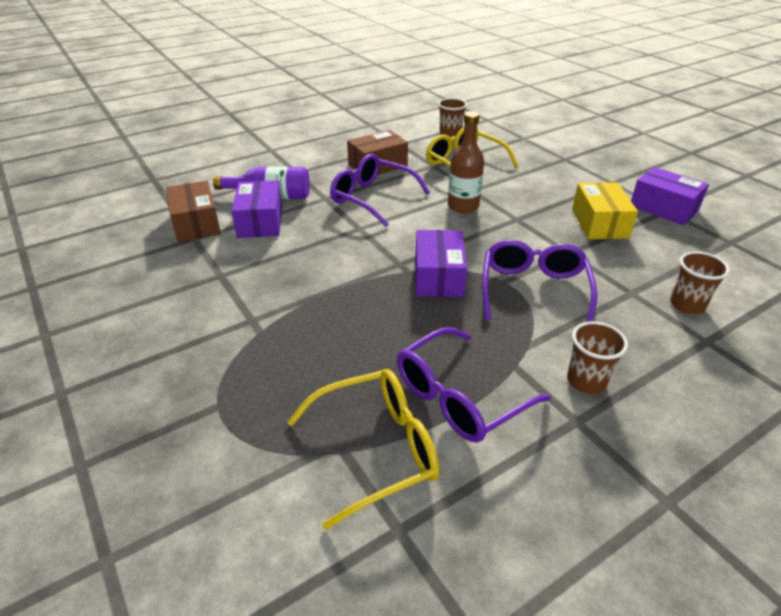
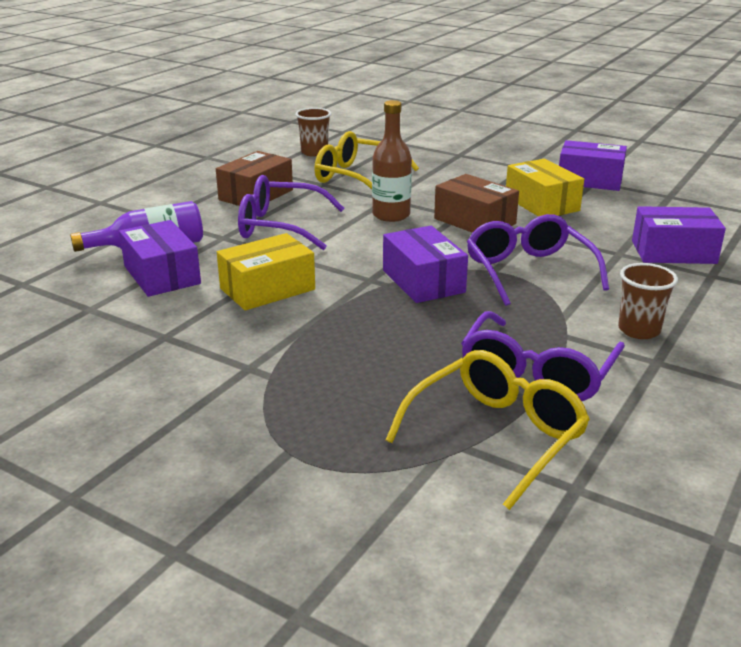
camera: 25 degrees left, 10 degrees down
(196, 223) = (76, 294): brown box -> brown box (474, 221)
(319, 252) = (267, 289): none -> yellow box
(687, 305) = (673, 252): brown cup -> purple box

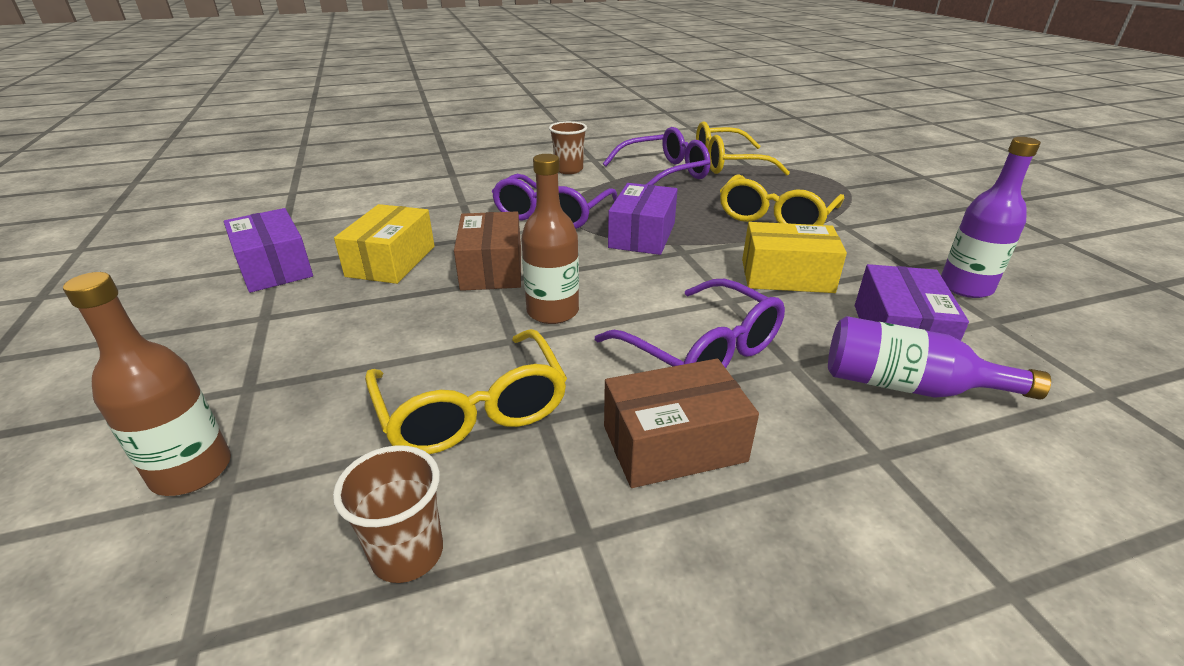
camera: 140 degrees left, 5 degrees up
(110, 333) = (965, 287): none -> purple bottle
(331, 350) = (775, 217): none -> yellow glasses
(419, 141) = (192, 470): none -> brown bottle
(673, 252) = (429, 191): purple box -> none

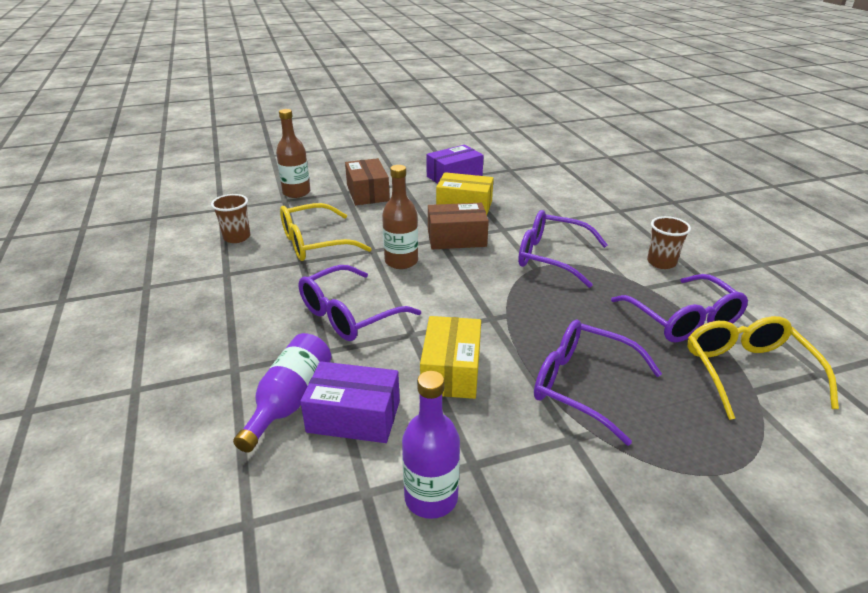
camera: 90 degrees right, 0 degrees up
(642, 235) = (520, 299): purple box -> none
(674, 443) = (270, 298): brown box -> brown box (367, 193)
(775, 217) = (581, 385): yellow glasses -> purple glasses

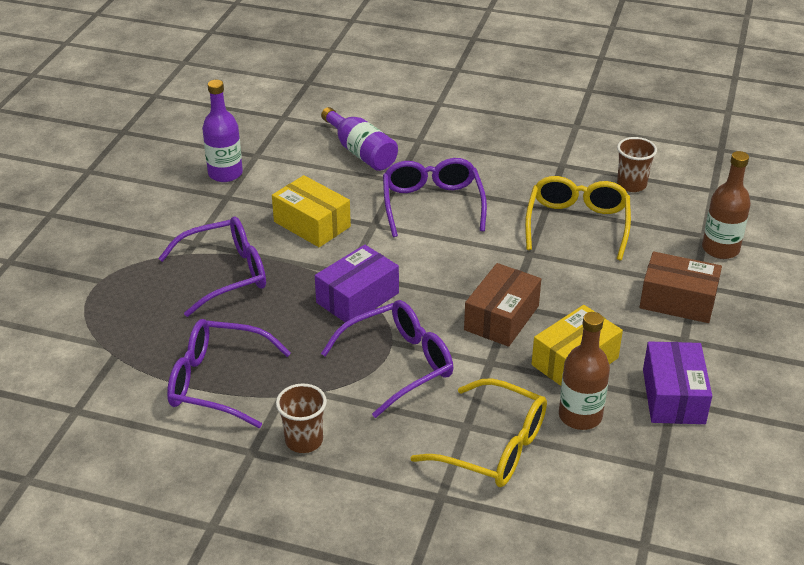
camera: 125 degrees right, 5 degrees up
(354, 416) = (317, 170): purple box -> purple box (357, 298)
(401, 261) = (490, 262): brown bottle -> brown bottle (580, 416)
(747, 371) = (131, 368): yellow glasses -> yellow glasses (494, 447)

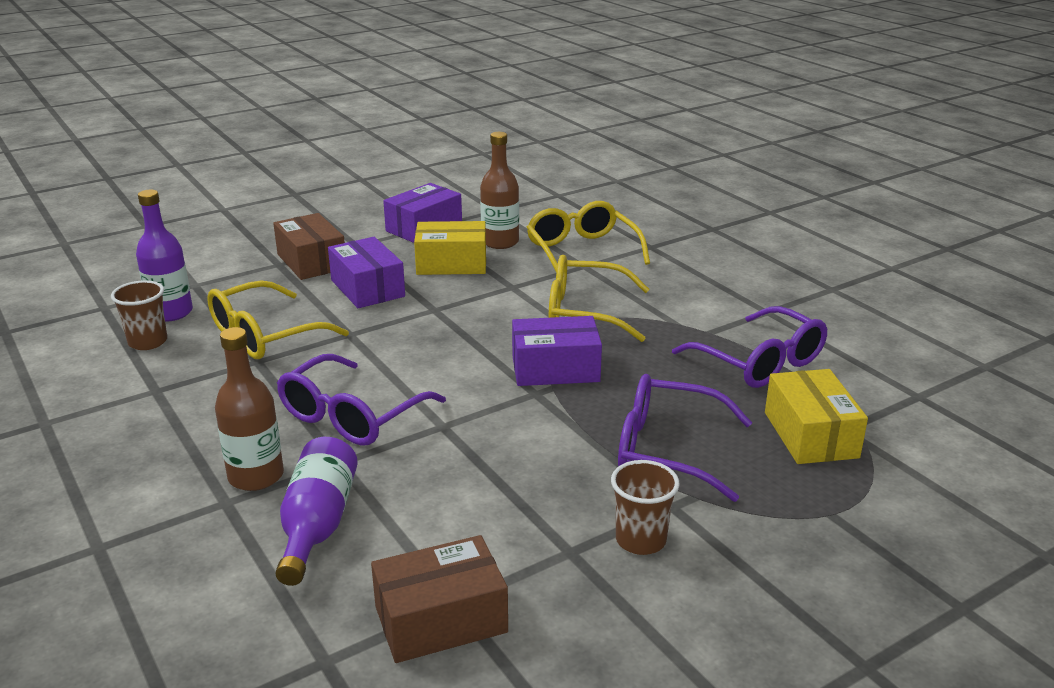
camera: 140 degrees left, 10 degrees down
(225, 173) = (534, 593): purple bottle -> purple bottle (171, 313)
(304, 440) = (718, 302): brown cup -> brown cup (640, 540)
(312, 224) = (507, 459): yellow box -> yellow box (810, 435)
(399, 364) = (584, 312): purple glasses -> yellow glasses
(501, 318) = (456, 305): brown box -> brown box (441, 619)
(589, 298) = (367, 288): none -> purple box
(720, 249) = (208, 273): brown bottle -> brown bottle (256, 476)

